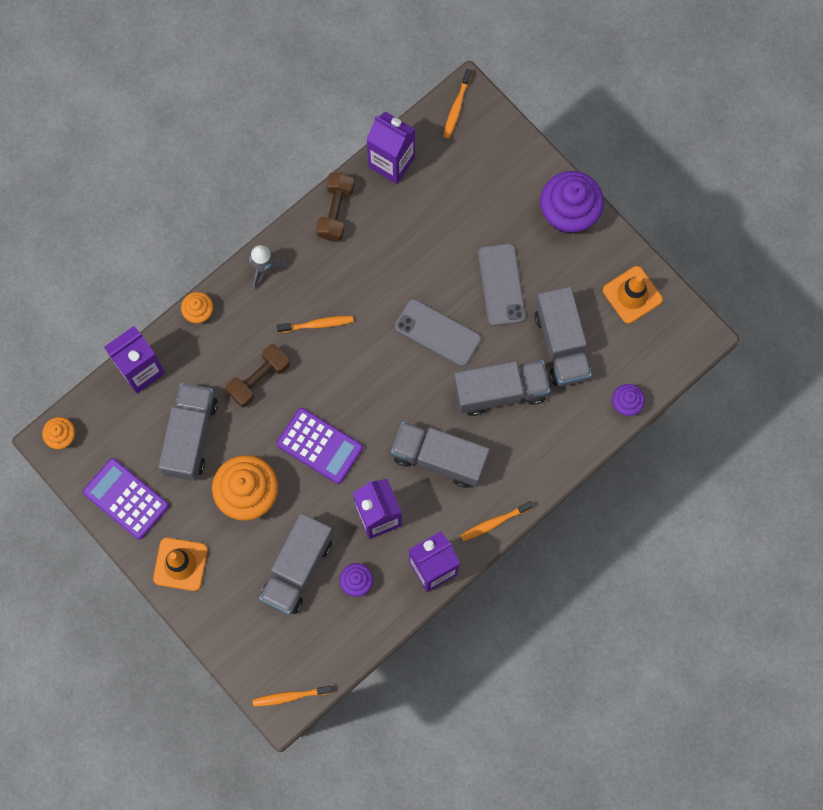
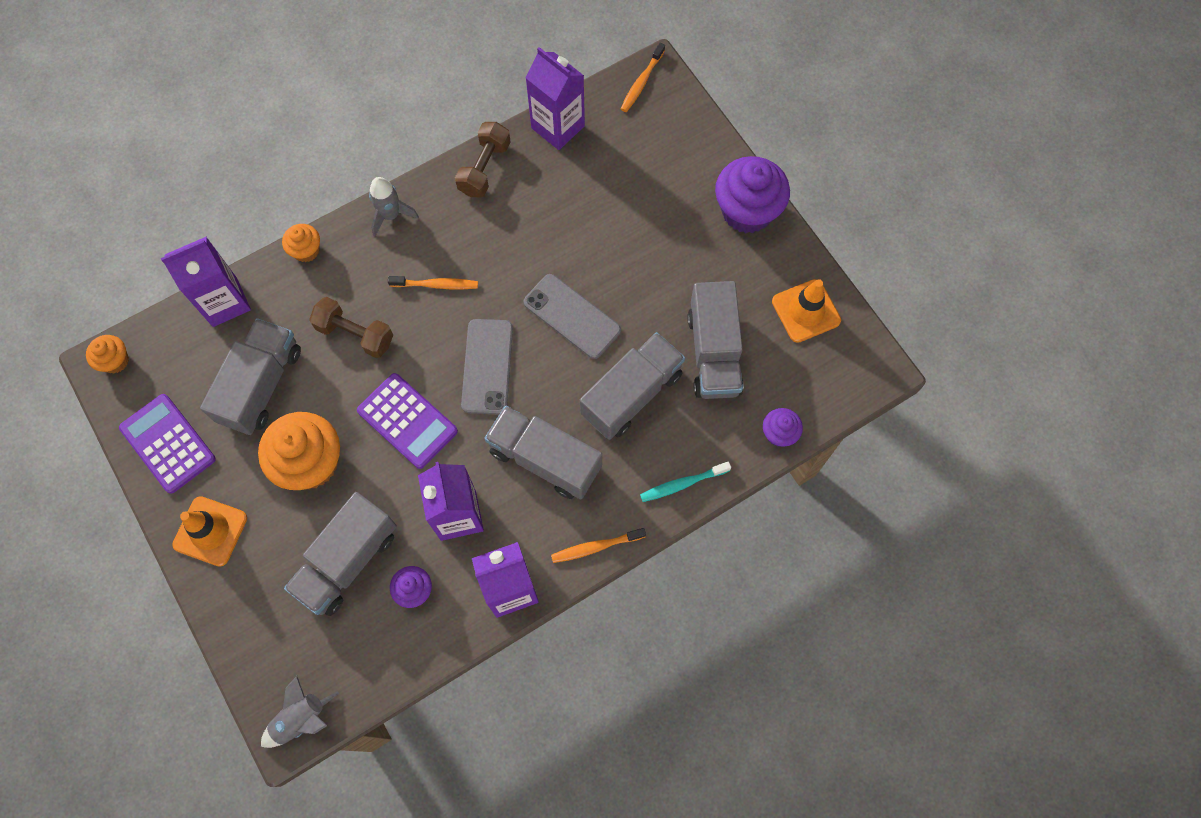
camera: 10 degrees right, 5 degrees down
(259, 379) = (355, 334): brown dumbbell -> brown dumbbell turned 60 degrees clockwise
(291, 696) = (301, 719): orange toothbrush -> grey rocket
(500, 391) = (631, 394): grey truck -> grey truck turned 45 degrees counterclockwise
(501, 285) = (656, 275): grey phone -> grey phone (487, 366)
(555, 459) = (683, 484): none -> turquoise toothbrush

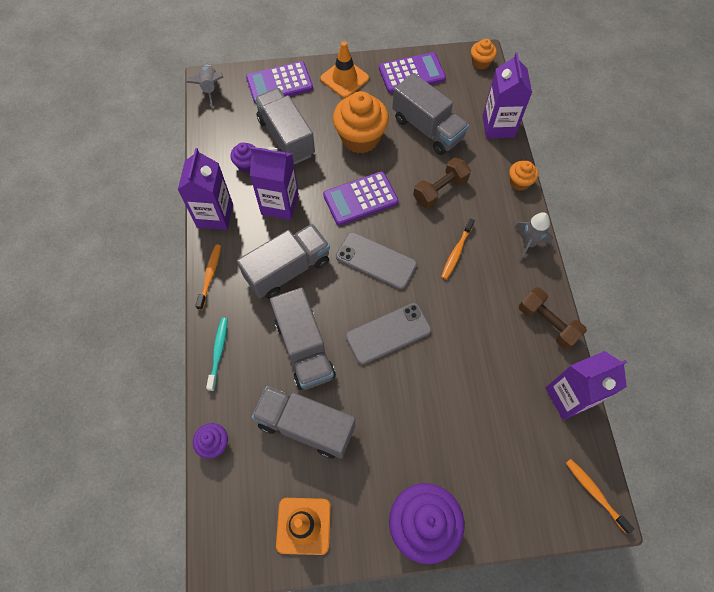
camera: 115 degrees right, 5 degrees down
(253, 620) = (279, 83): none -> purple calculator

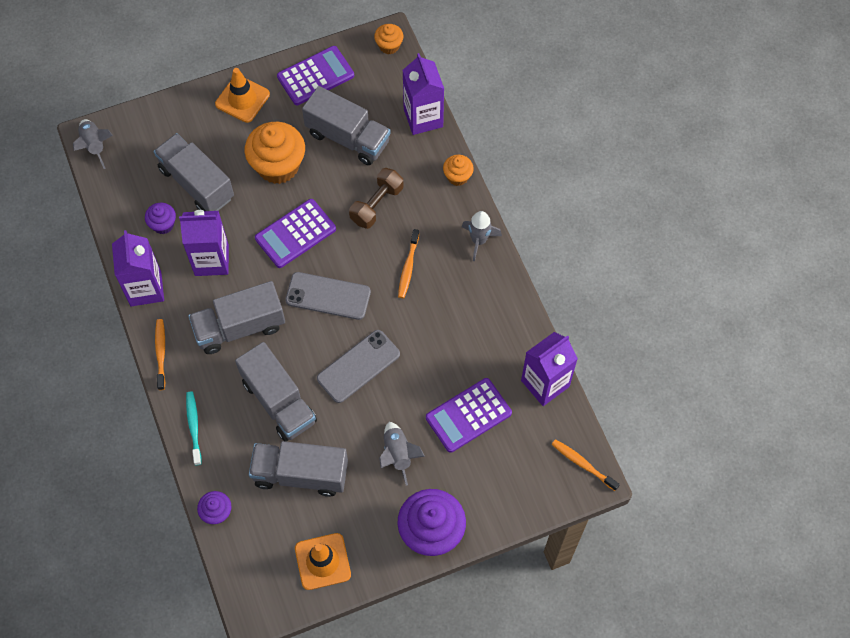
camera: 15 degrees left, 0 degrees up
(279, 83) = (171, 121): purple calculator -> purple calculator (468, 415)
(288, 269) = (240, 327): grey truck -> grey truck turned 150 degrees counterclockwise
(406, 431) = (398, 454): none -> grey rocket
(547, 323) = (512, 318): brown dumbbell -> none

